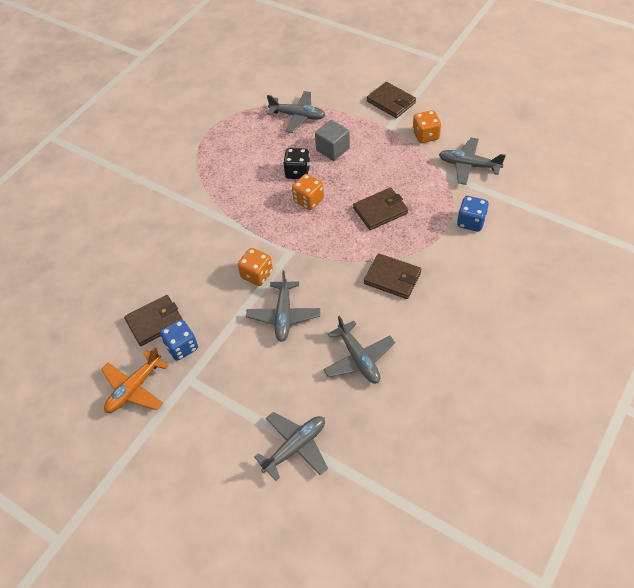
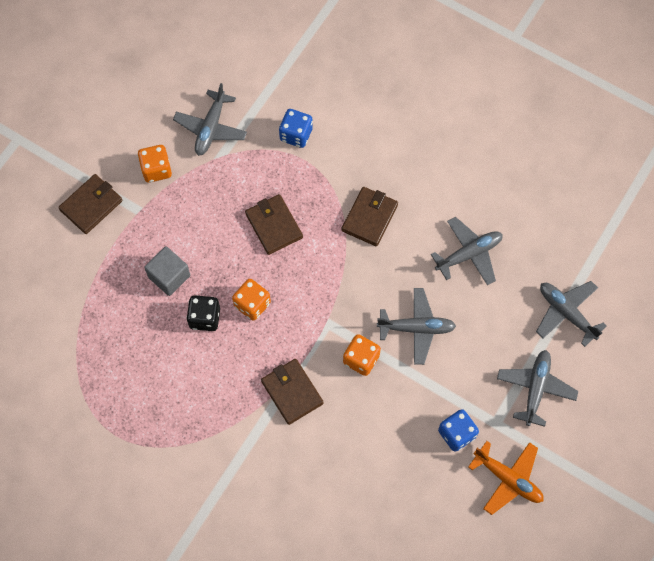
camera: 95 degrees left, 15 degrees up
(155, 322) = (424, 468): brown wallet -> brown wallet (292, 392)
(298, 116) = (103, 319): grey plane -> grey plane (535, 388)

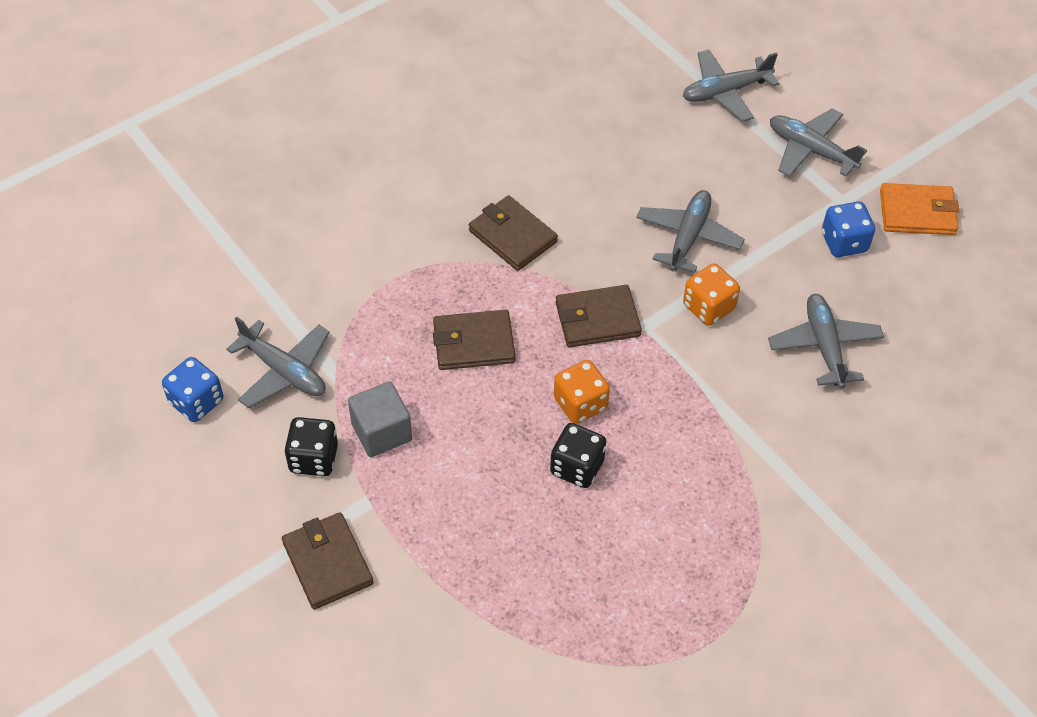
camera: 70 degrees left, 15 degrees down
(156, 169) = (313, 458): orange dice -> black dice
(169, 276) = (493, 493): grey cube -> grey cube (381, 432)
(292, 392) = (727, 397): brown wallet -> brown wallet (597, 319)
(296, 134) = (349, 276): blue dice -> blue dice (196, 402)
(468, 254) = (610, 155): grey plane -> grey plane (824, 346)
(508, 478) = (917, 212): orange plane -> orange wallet

